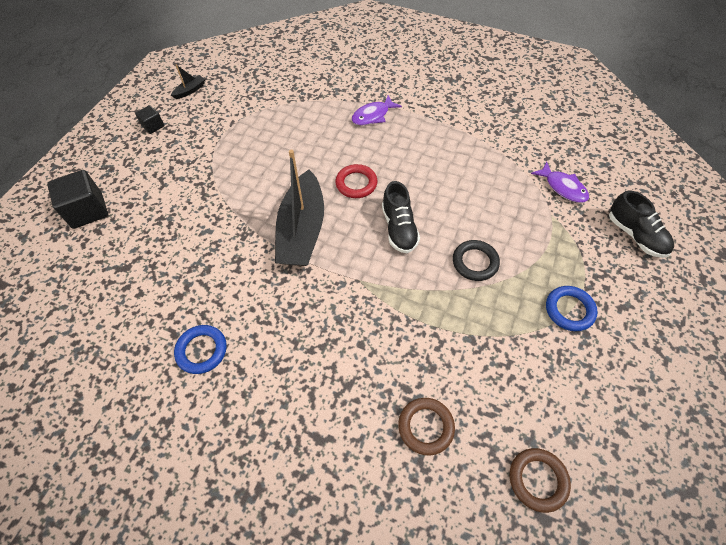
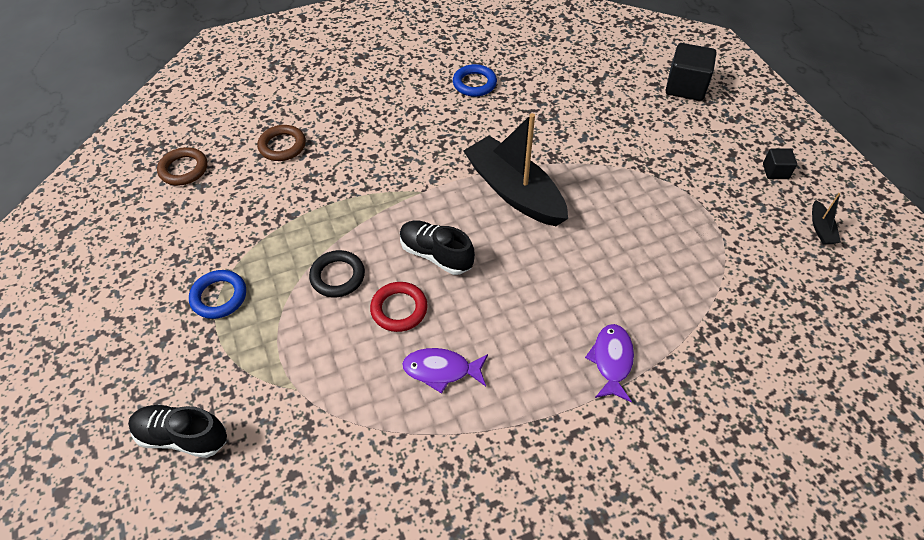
camera: 135 degrees right, 5 degrees down
(356, 183) = (524, 266): red ring -> red ring (399, 309)
(563, 187) = (304, 440): purple fish -> purple fish (441, 370)

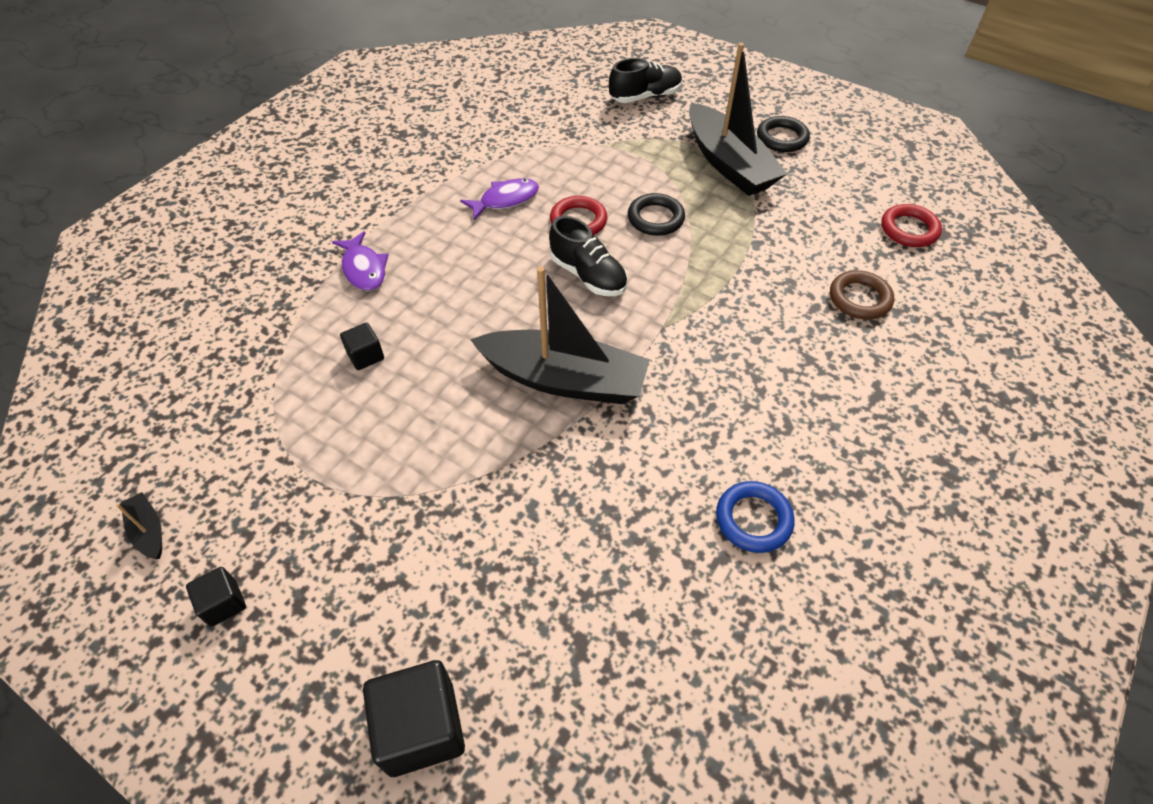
camera: 145 degrees right, 0 degrees up
(142, 298) = (782, 138): none -> black ring
(184, 169) = (909, 229): brown ring -> red ring
(219, 297) = (729, 164): blue ring -> black boat
(436, 255) = (588, 275): black shoe -> black shoe turned 45 degrees clockwise
(642, 276) = (365, 356): none -> black cube

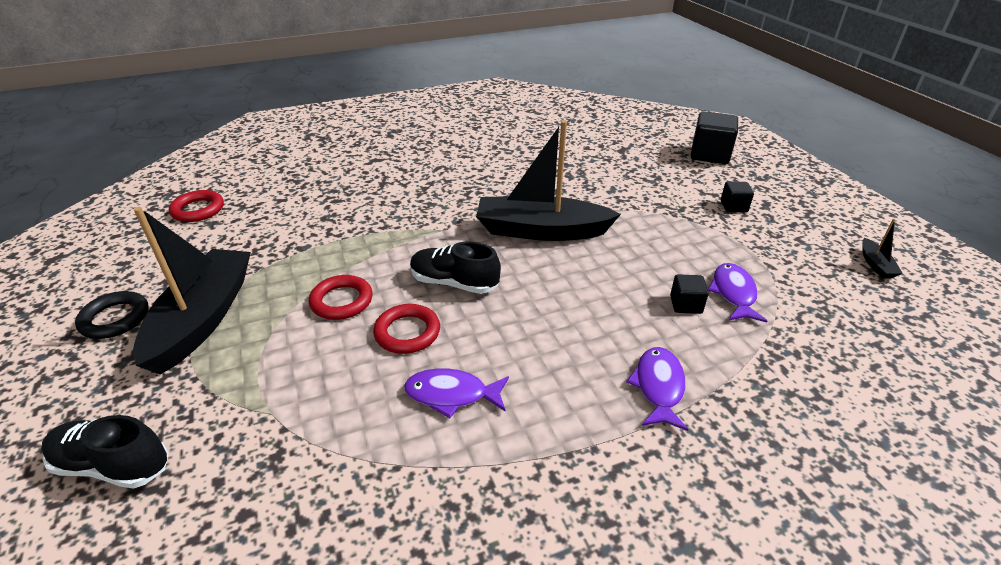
camera: 145 degrees left, 15 degrees down
(223, 603) = (814, 218): black cube -> black cube (733, 206)
(320, 394) = (733, 293): none -> purple fish
(564, 379) = (541, 231): black boat -> black boat turned 45 degrees counterclockwise
(588, 275) = (454, 283): black shoe -> black shoe turned 60 degrees counterclockwise
(655, 218) = (342, 301): black ring -> red ring
(753, 519) = (502, 150): blue ring -> none
(859, 299) = (304, 193): brown ring -> none

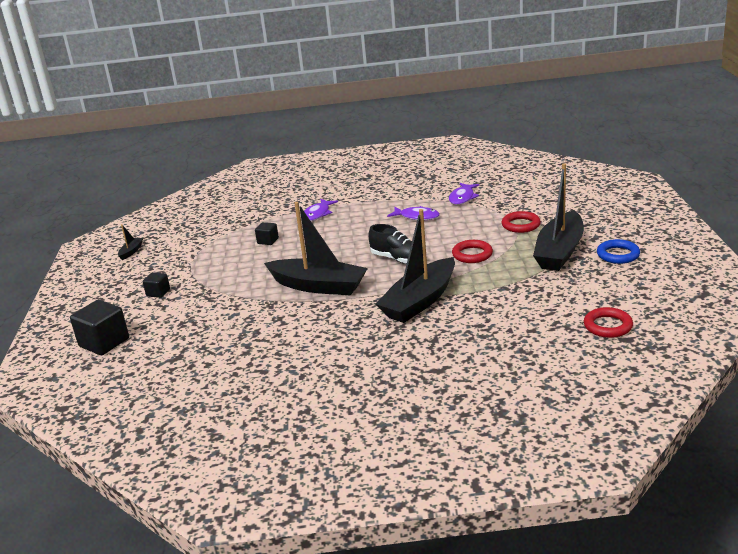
camera: 160 degrees left, 10 degrees down
(113, 465) = (573, 206): black shoe -> none
(115, 319) = (618, 255): black ring -> blue ring
(406, 221) = (420, 301): none -> black boat
(407, 332) = (433, 239): red ring -> red ring (521, 225)
(733, 293) = (234, 244): purple fish -> purple fish (462, 198)

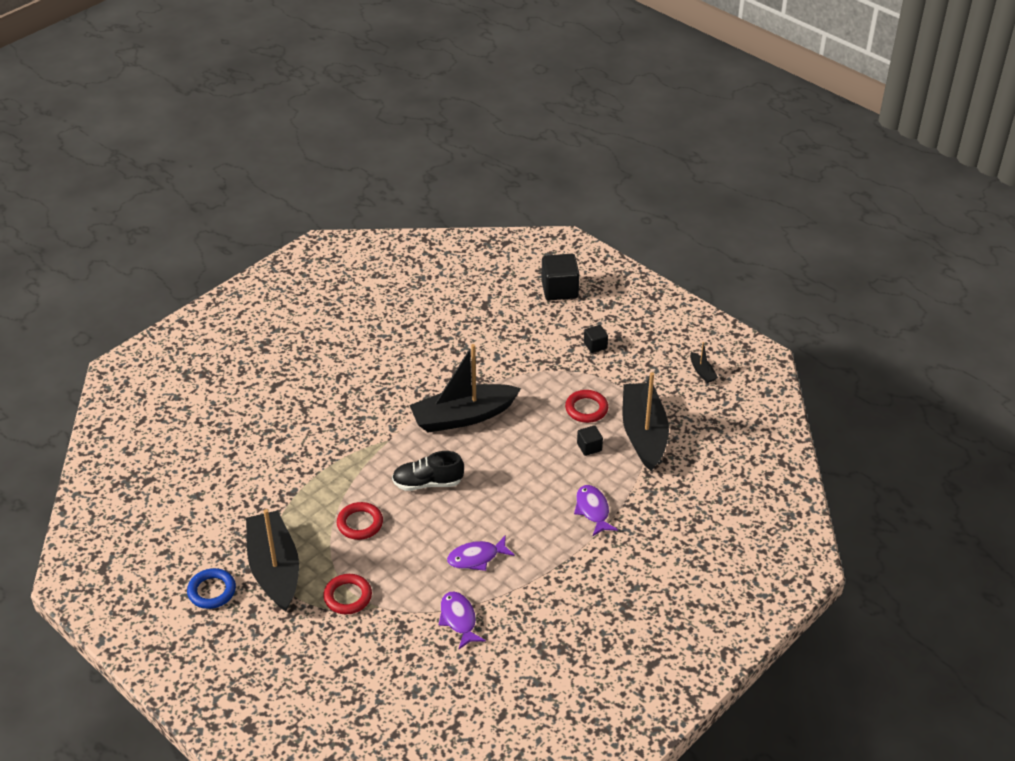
camera: 135 degrees right, 15 degrees up
(420, 301) = (353, 442): black boat -> black boat (643, 433)
(608, 326) = (171, 487): red ring -> red ring (586, 409)

